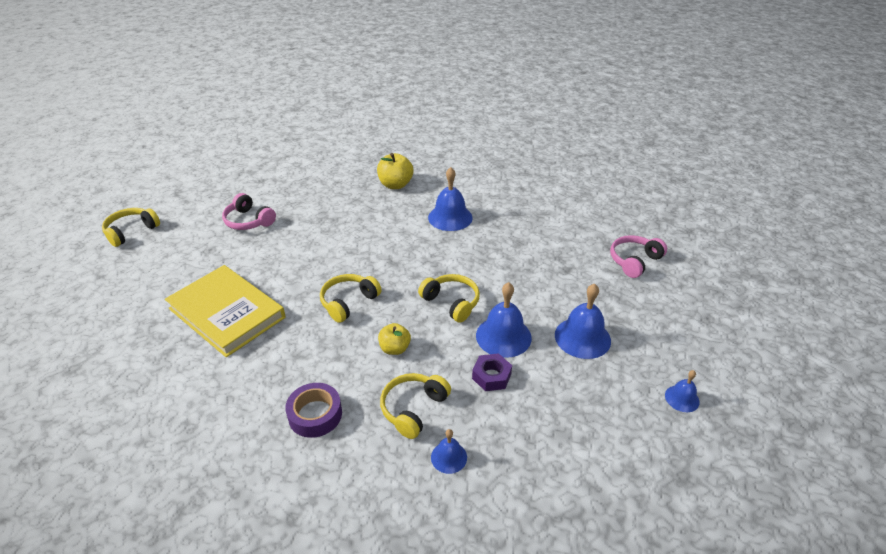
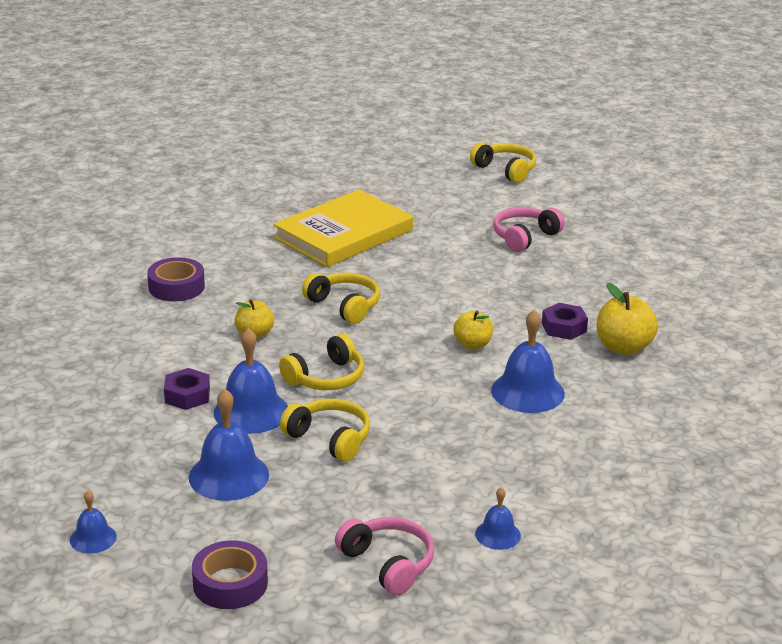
camera: 95 degrees right, 10 degrees down
(374, 205) = (564, 327): none -> purple nut
(399, 239) = (472, 345): none -> yellow apple
(413, 409) = (160, 342): yellow headphones -> yellow headphones (329, 439)
(449, 457) = (89, 358): blue bell -> blue bell (498, 534)
(686, 321) = (230, 583): none -> purple tape

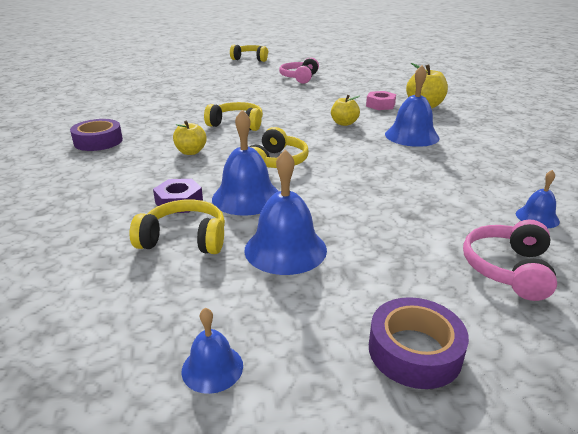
camera: 30 degrees left, 0 degrees up
(329, 439) = (330, 196): yellow headphones -> yellow headphones (184, 239)
(343, 234) = (192, 95): yellow book -> none
(388, 564) = (508, 269): pink headphones -> pink headphones turned 90 degrees counterclockwise
(564, 327) = (380, 105): purple nut -> pink nut

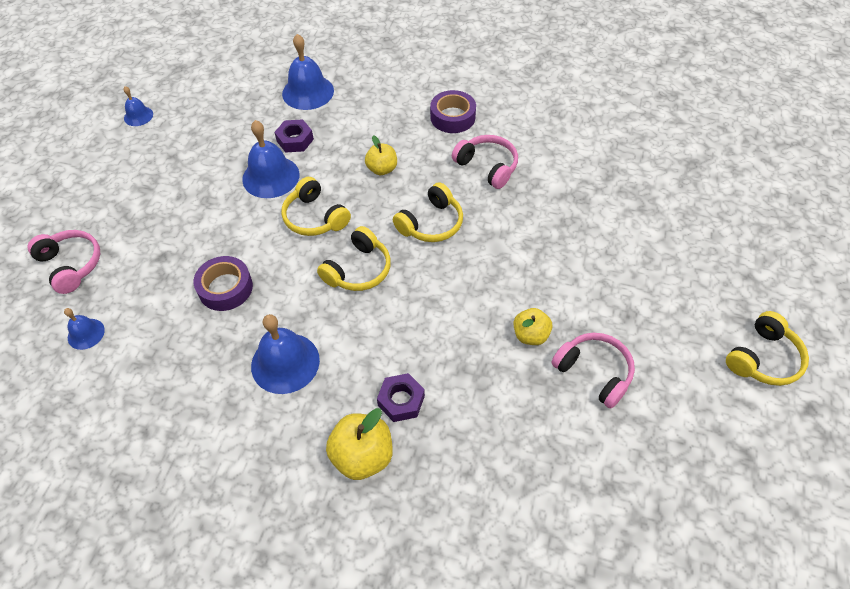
camera: 120 degrees right, 25 degrees up
(158, 120) = (487, 166): none -> pink headphones
(184, 239) = (245, 131): yellow headphones -> yellow headphones (358, 270)
(285, 249) = (192, 171): blue bell -> blue bell (308, 92)
(344, 123) = (367, 320): yellow apple -> yellow apple (530, 335)
(380, 105) = (401, 401): pink nut -> purple nut
(414, 351) = (75, 183): purple tape -> purple tape (225, 288)

